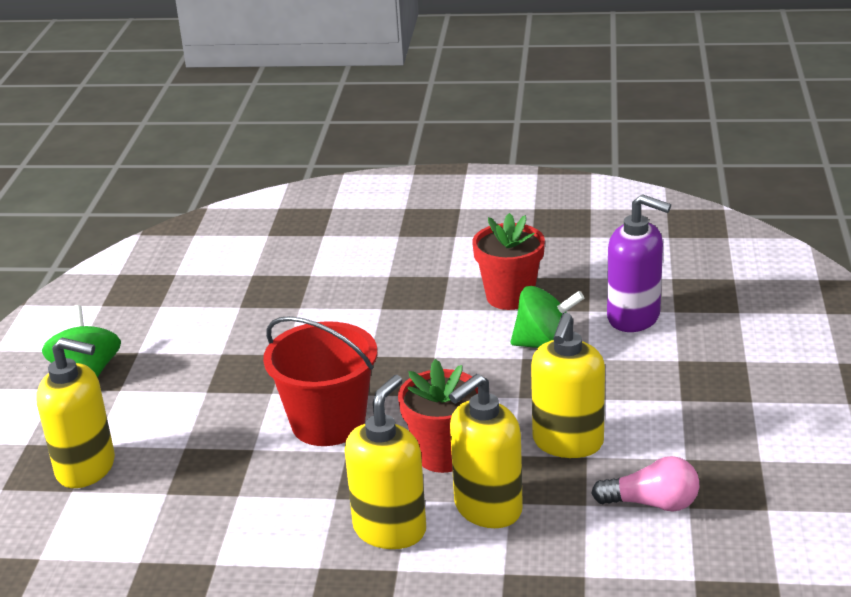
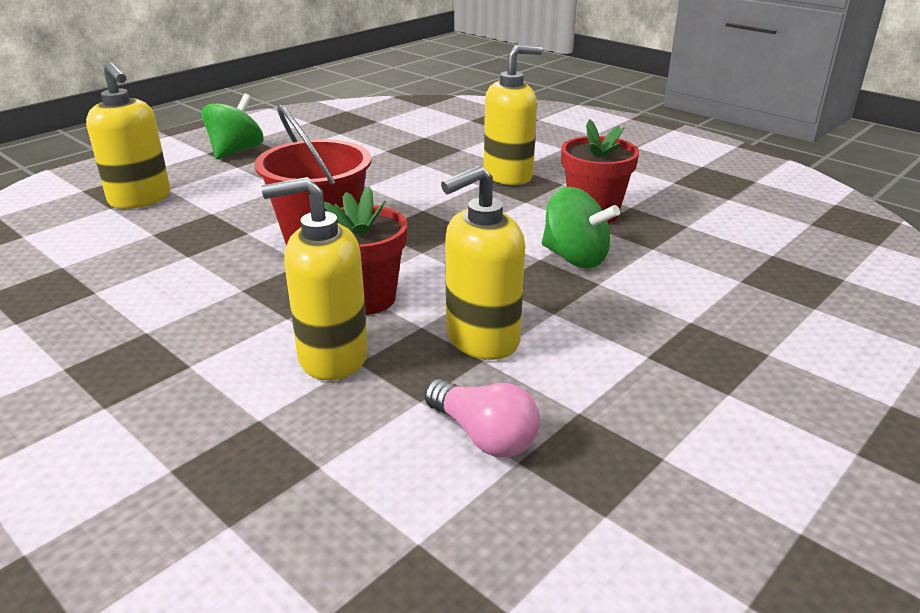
camera: 35 degrees right, 0 degrees up
(390, 529) = (237, 332): yellow soap dispenser -> yellow soap dispenser (508, 175)
(634, 317) = (690, 270): purple soap dispenser -> none

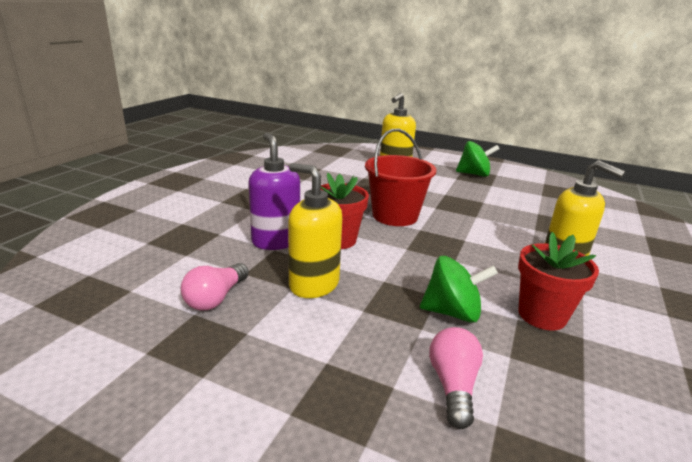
camera: 70 degrees right, 5 degrees down
(332, 357) = (275, 241): yellow soap dispenser -> purple soap dispenser
(575, 258) = (452, 312): green spinning top -> green spinning top turned 105 degrees counterclockwise
(691, 288) = (453, 385): none -> pink light bulb

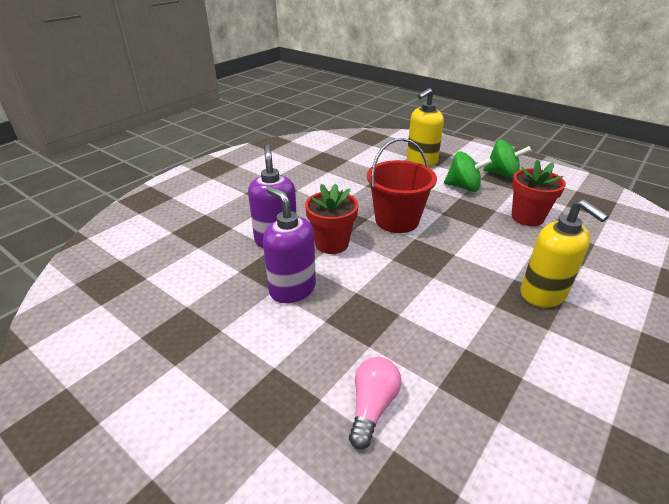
camera: 15 degrees right, 10 degrees up
(216, 298) = (207, 293): pink light bulb -> none
(313, 284) = (292, 289): yellow soap dispenser -> purple soap dispenser
(452, 312) = (405, 333): green spinning top -> green spinning top (463, 187)
(542, 315) = (492, 348): red flower pot -> red flower pot (527, 217)

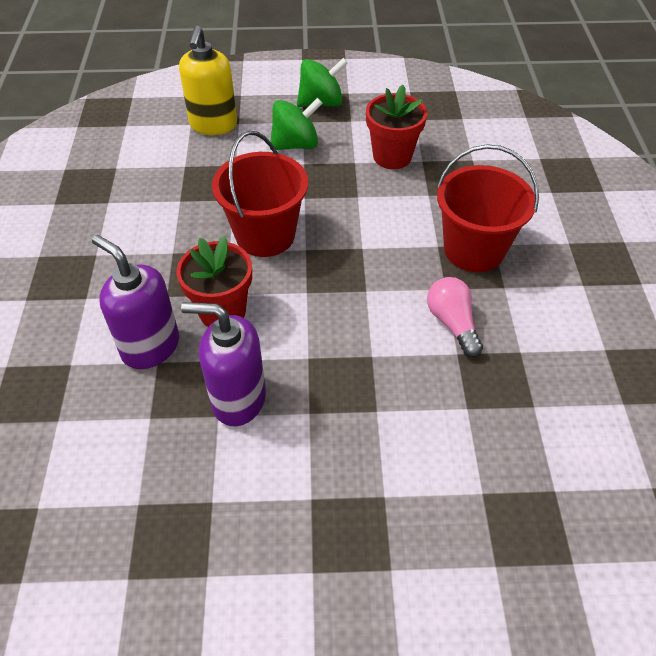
camera: 40 degrees left, 15 degrees up
(372, 406) = (433, 469): pink light bulb -> pink light bulb (452, 323)
(543, 294) = (474, 250): yellow soap dispenser -> red bucket

